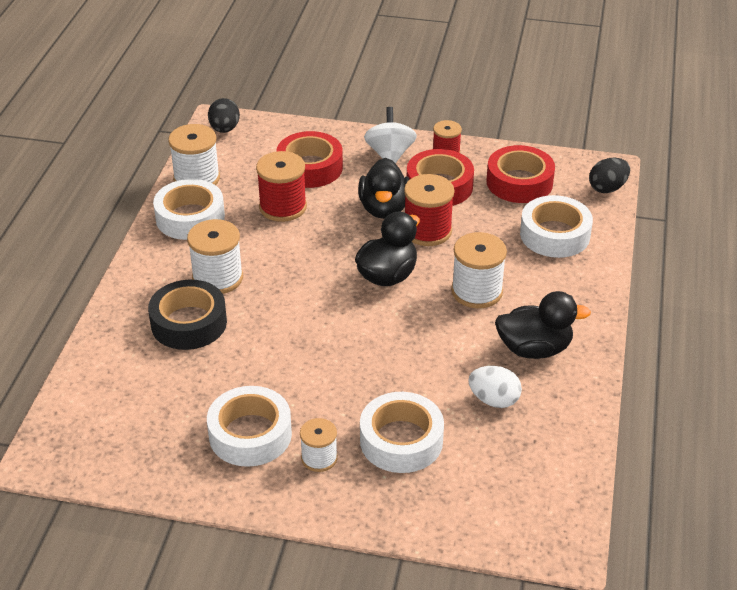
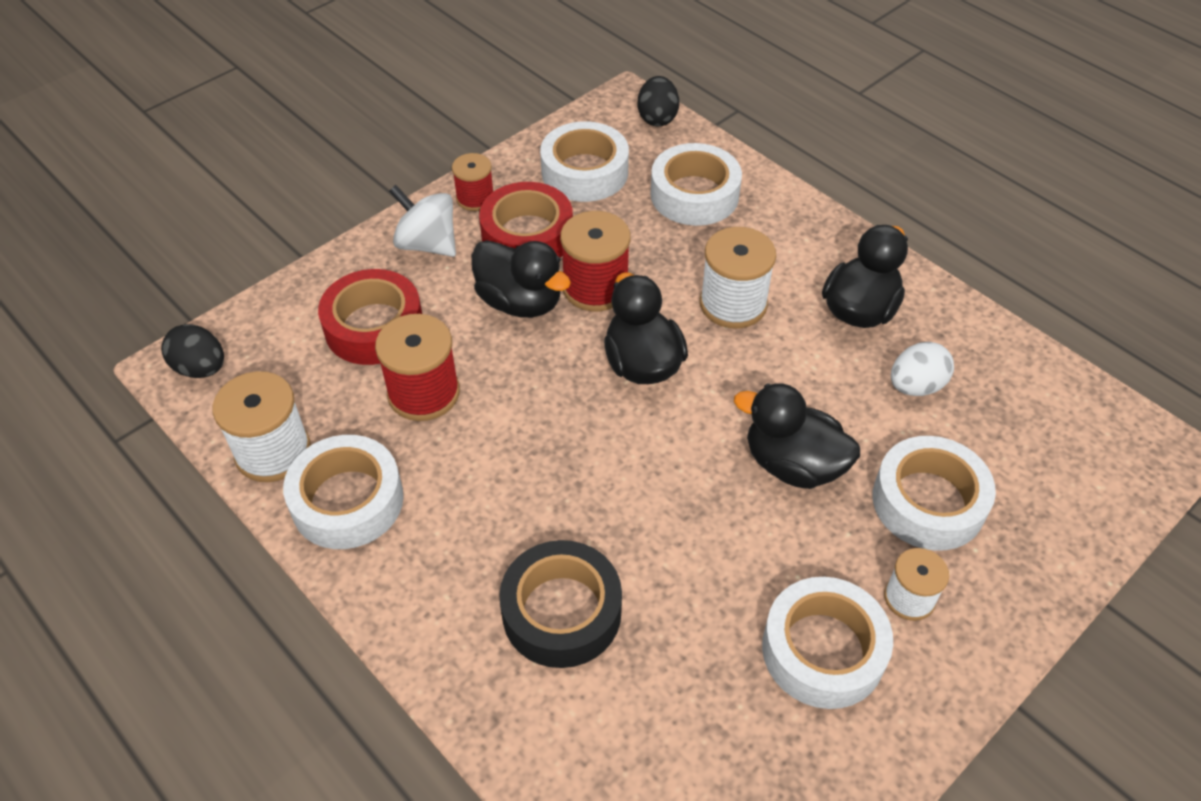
camera: 55 degrees left, 10 degrees up
(217, 278) = (499, 533): white spool -> none
(372, 369) = (793, 464): none -> black duck
(519, 182) = (584, 172): red tape -> white tape

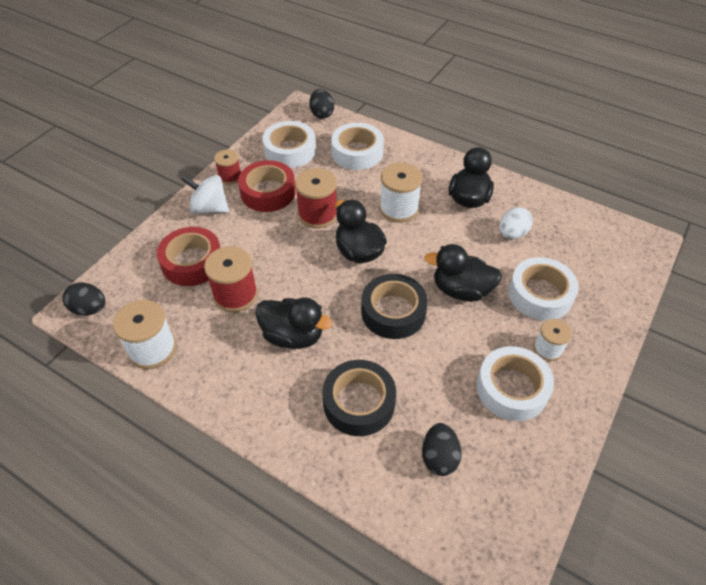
camera: 15 degrees left, 0 degrees up
(347, 501) = (209, 368): white tape -> none
(520, 302) = (276, 231): black duck -> black duck (293, 336)
(662, 733) = (439, 457): none -> black egg
(666, 476) = (393, 312): none -> black tape

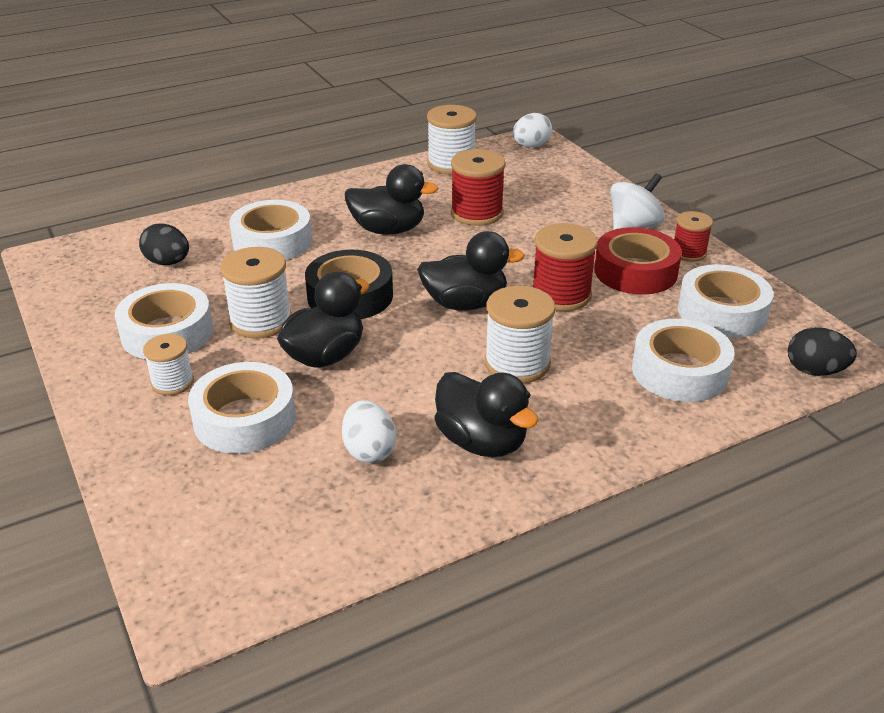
camera: 120 degrees right, 15 degrees down
(90, 309) = (531, 146): black egg -> white egg
(192, 262) = (548, 201): red tape -> none
(293, 336) = (388, 230): black duck -> black duck turned 135 degrees counterclockwise
(359, 402) = (272, 241): black tape -> white tape
(457, 343) = (260, 321): none -> white spool

